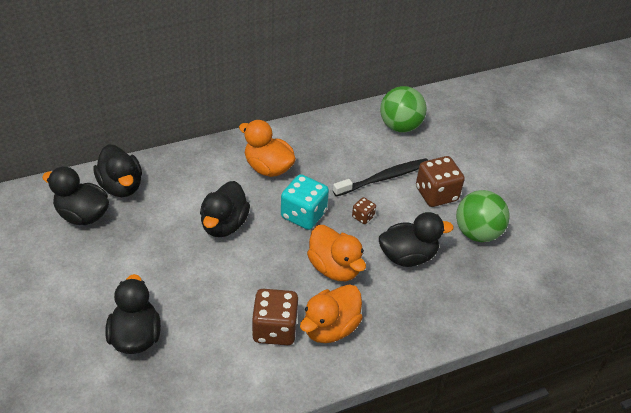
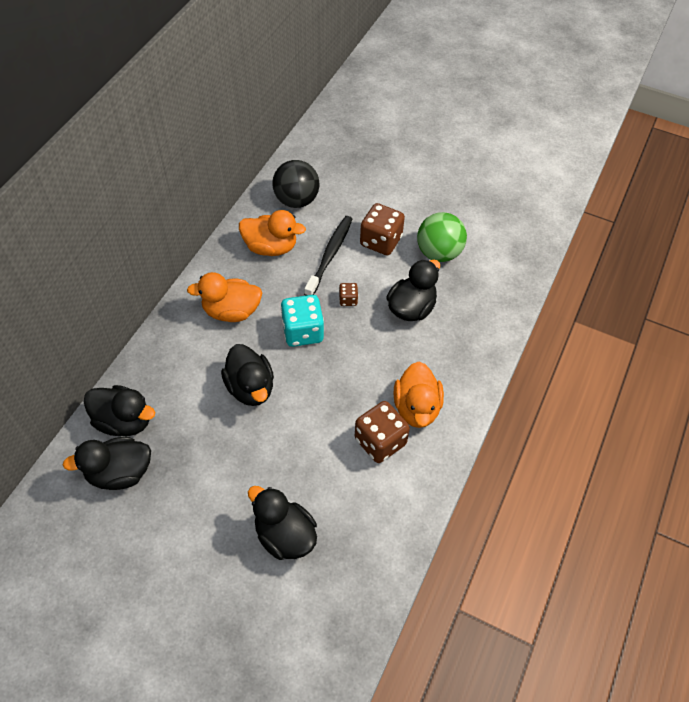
camera: 40 degrees left, 10 degrees up
(334, 268) = (371, 358): orange duck -> orange duck (271, 247)
(400, 126) = (296, 200): green ball -> black ball

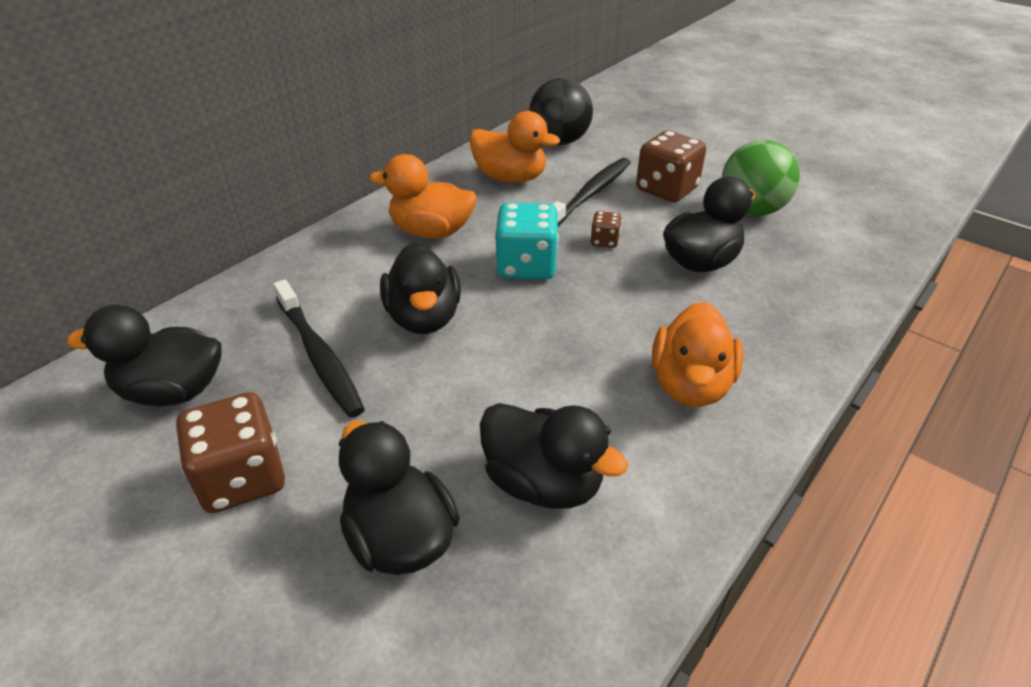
camera: 15 degrees right, 15 degrees down
(124, 421) = (218, 328): black duck -> black duck (543, 483)
(196, 430) = (319, 355): none -> black toothbrush
(380, 441) = (616, 422): brown dice -> brown dice (242, 478)

